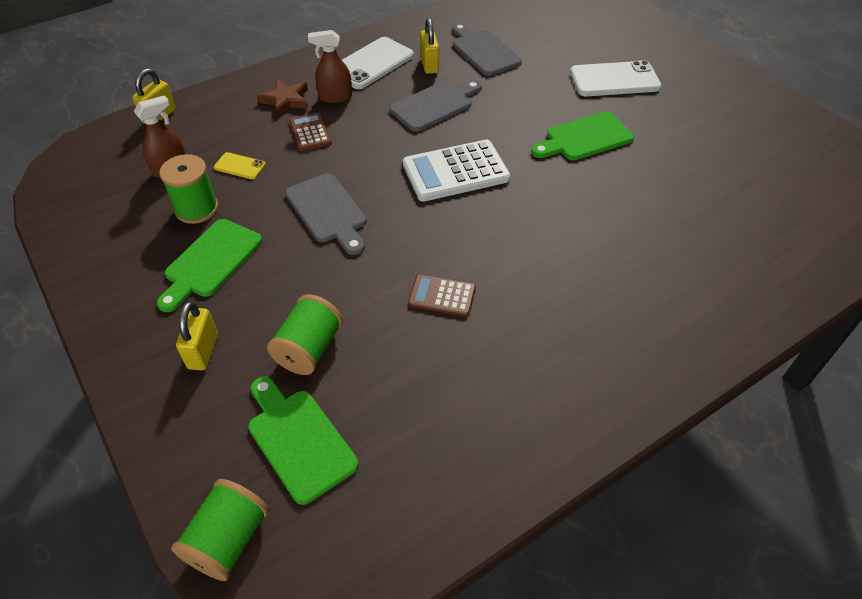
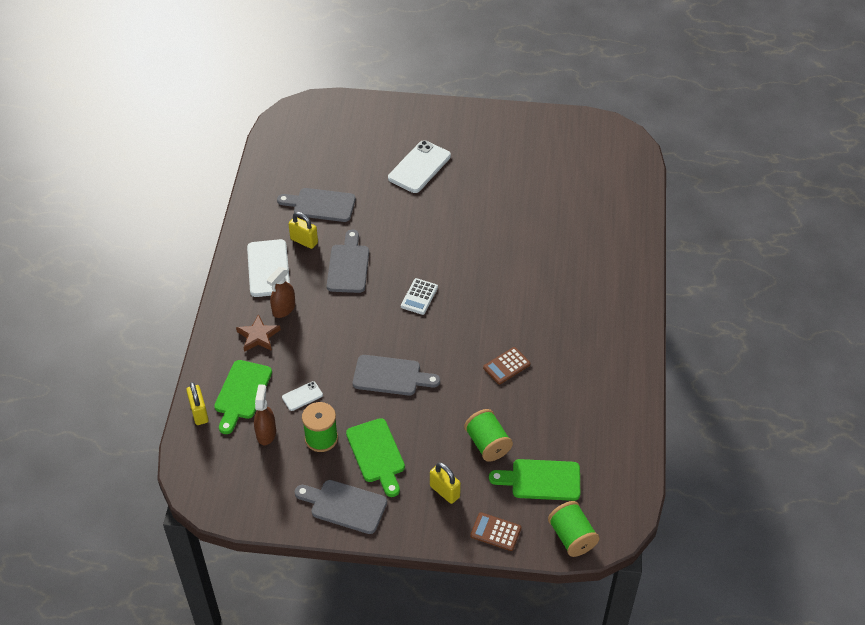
camera: 50 degrees left, 0 degrees up
(117, 277) = (345, 506): none -> grey cutting board
(240, 166) = (302, 396): yellow phone -> white phone
(310, 132) = (307, 343): brown calculator -> brown calculator (495, 532)
(455, 172) = (419, 297): white calculator -> white calculator, size x0.56
(585, 138) = (454, 220): green cutting board -> green cutting board (242, 393)

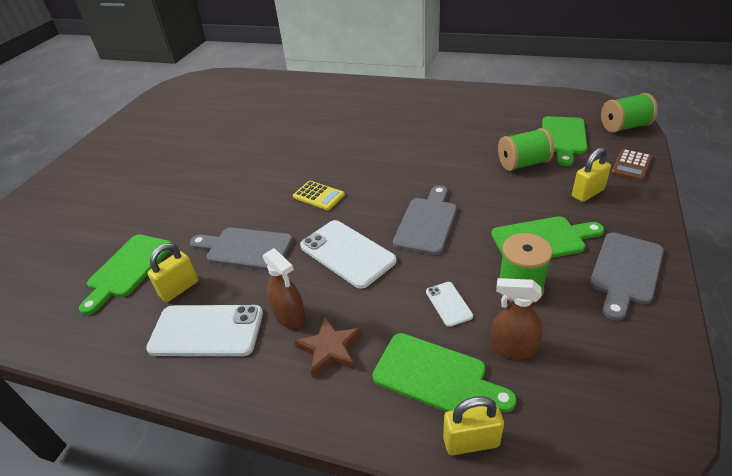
camera: 75 degrees left, 10 degrees down
(321, 205) = (128, 269): grey cutting board -> green cutting board
(419, 167) = (133, 186): white phone -> white phone (347, 253)
(419, 297) = (318, 196): white calculator -> yellow calculator
(506, 366) = (427, 148): brown calculator -> none

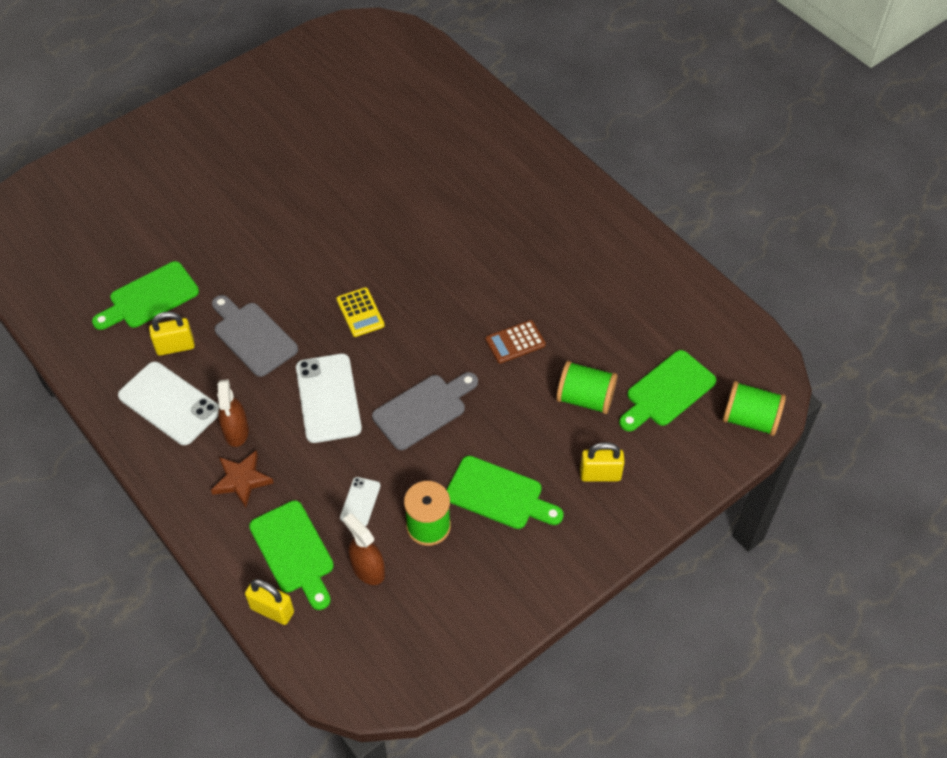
camera: 30 degrees right, 15 degrees up
(625, 271) = (528, 570): grey cutting board -> none
(631, 165) = (685, 472): brown calculator -> brown calculator (515, 342)

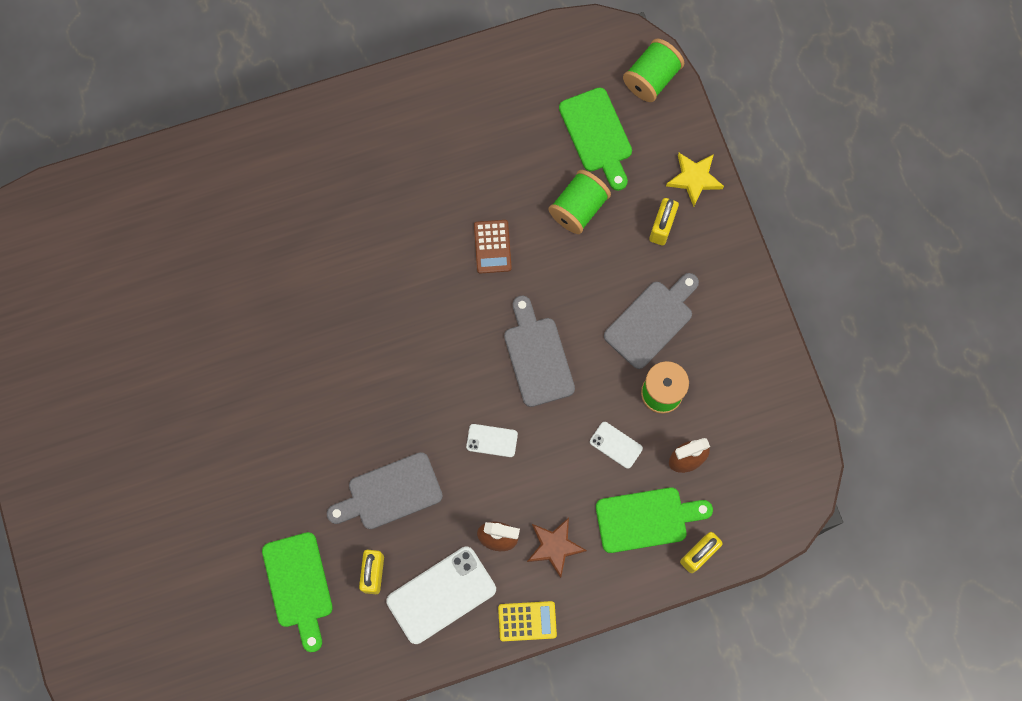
camera: 70 degrees left, 20 degrees up
(328, 398) = (492, 440): white phone -> white phone, size x0.50
(360, 312) = (401, 379): yellow calculator -> yellow calculator (527, 621)
(499, 495) = (651, 321): green cutting board -> grey cutting board
(665, 488) = (694, 179): none -> yellow star

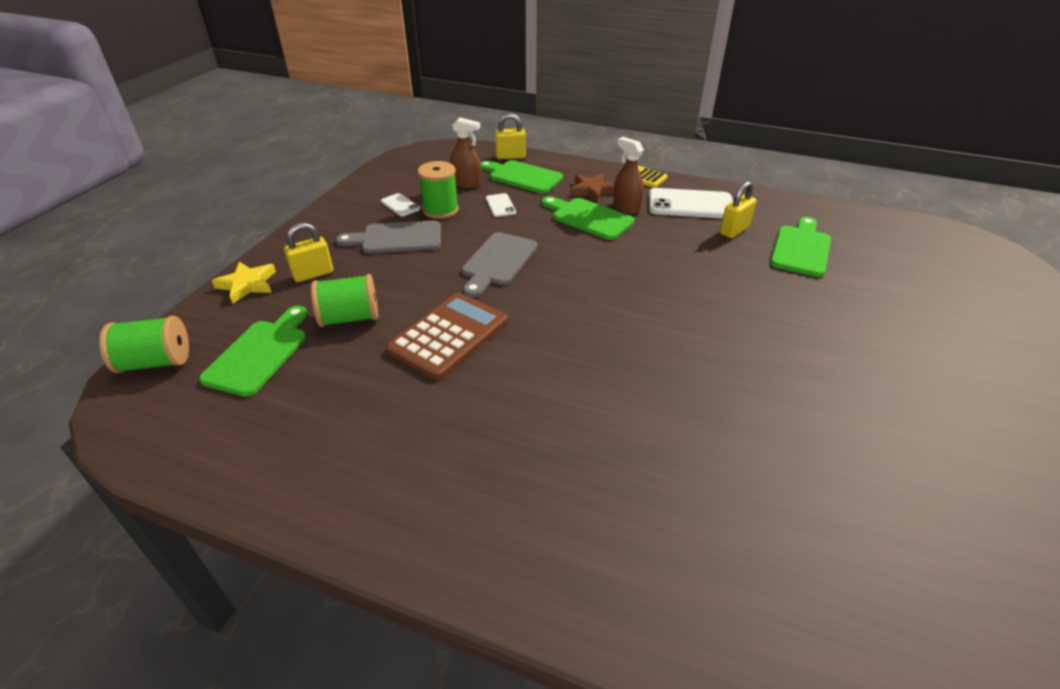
camera: 140 degrees left, 35 degrees down
(390, 493) = (687, 255): grey cutting board -> none
(492, 247) = (448, 336): brown calculator -> brown calculator, size x1.80
(492, 440) = (581, 243): white phone -> white phone (400, 205)
(518, 489) = (589, 218): none -> green cutting board

